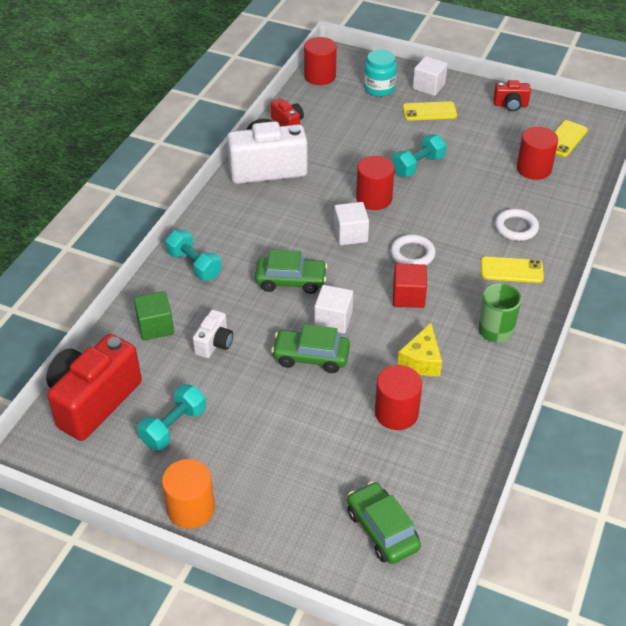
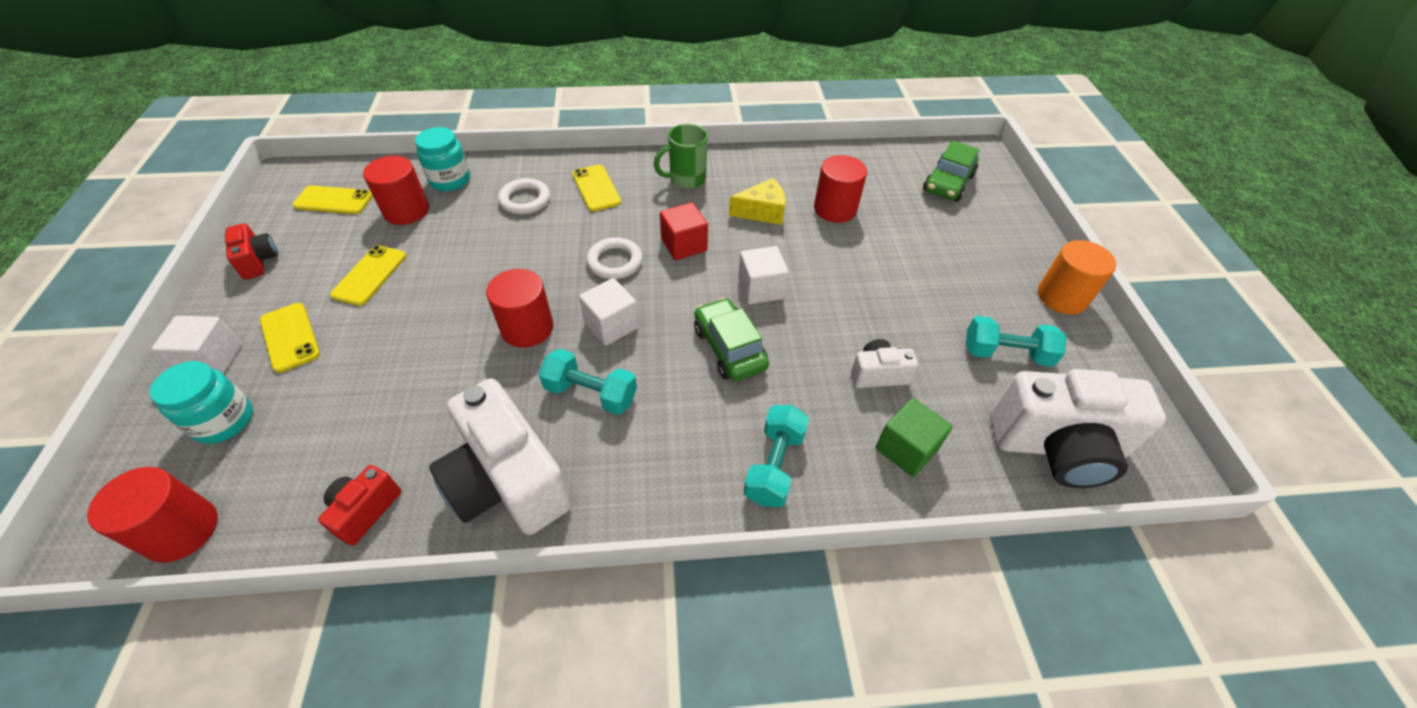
camera: 120 degrees left, 5 degrees up
(93, 401) = (1056, 447): red camera -> white camera
(311, 357) = (824, 286): green car -> none
(418, 165) = (435, 308): turquoise dumbbell -> turquoise dumbbell (591, 393)
(468, 145) = (370, 275): none -> yellow phone
(564, 195) = (450, 180): none -> turquoise jar

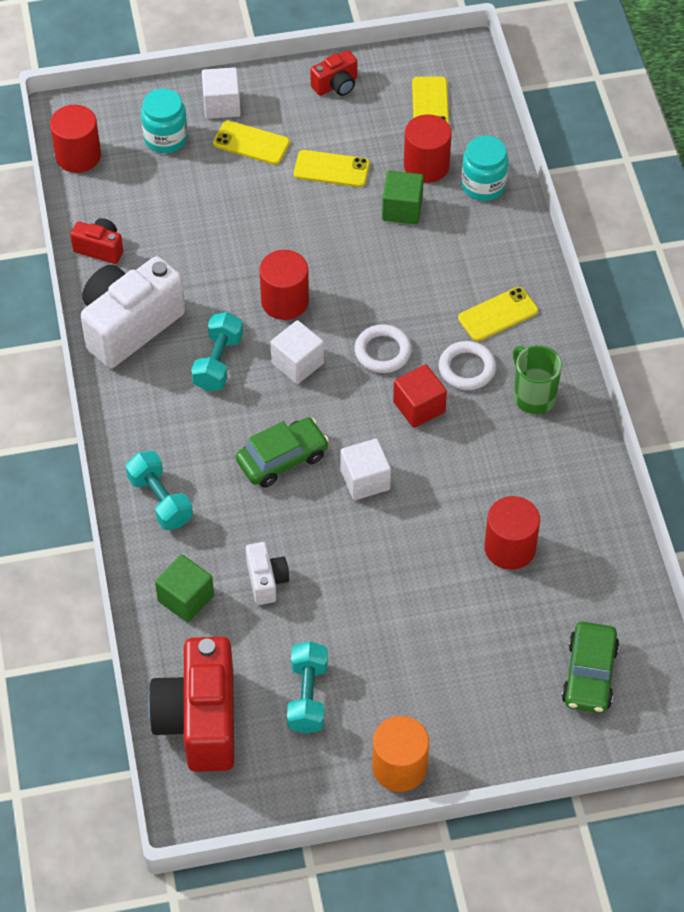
camera: 85 degrees right, 5 degrees up
(290, 337) = (251, 143): yellow phone -> yellow phone turned 60 degrees clockwise
(450, 232) = (402, 209): none -> green cube
(525, 200) = (464, 257): white ring -> white ring (467, 368)
(762, 212) = (489, 475): yellow cheese -> none
(774, 465) = (160, 500): turquoise dumbbell -> turquoise dumbbell turned 45 degrees clockwise
(948, 183) = (589, 674): green car -> green car turned 105 degrees counterclockwise
(1056, 447) = (200, 720): white camera -> red camera

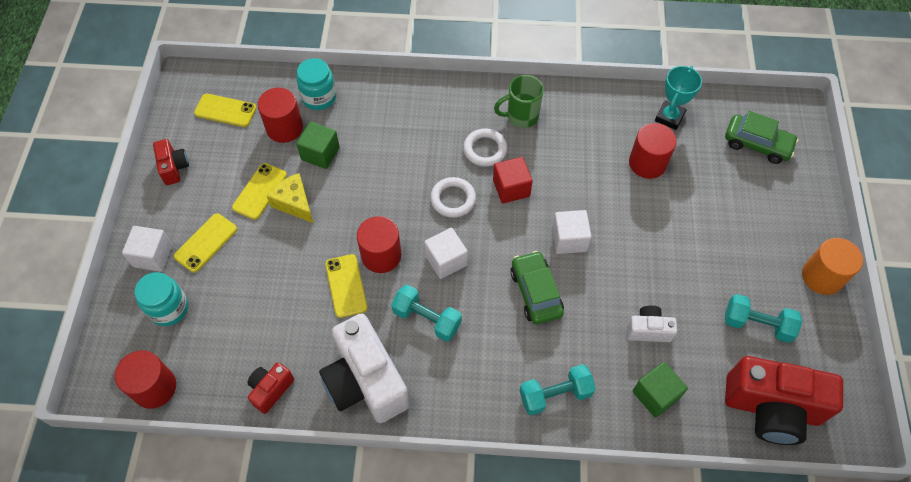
camera: 75 degrees left, 5 degrees up
(326, 204) = (294, 203): none -> yellow cheese
(498, 315) = (442, 119): yellow phone -> yellow phone (346, 286)
(596, 564) = (669, 117): none -> turquoise trophy

